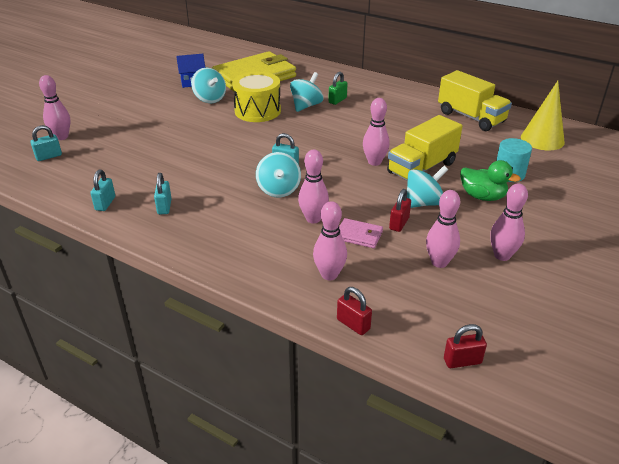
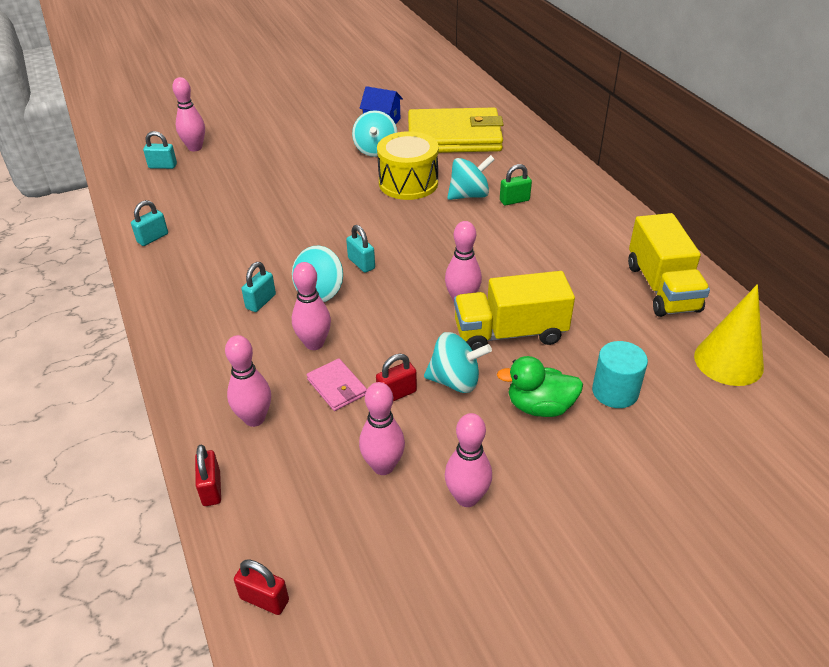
camera: 35 degrees right, 5 degrees up
(164, 207) = (196, 264): turquoise padlock -> turquoise padlock (261, 302)
(482, 196) = (540, 407): green duck -> green duck turned 120 degrees clockwise

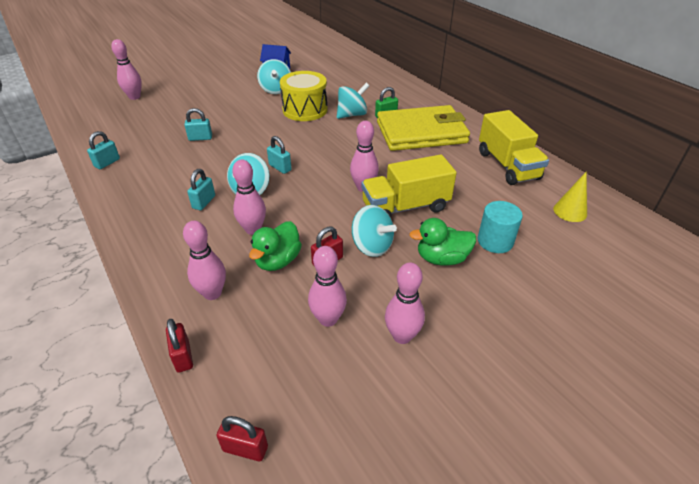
camera: 10 degrees left, 0 degrees up
(162, 166) = (110, 111): turquoise padlock -> turquoise padlock (200, 138)
(337, 387) = (278, 261): pink wallet -> green duck
(454, 136) = (332, 77): yellow wallet -> yellow wallet (421, 132)
(455, 381) = (372, 246): turquoise spinning top -> turquoise spinning top turned 45 degrees clockwise
(728, 361) = (570, 211): yellow cone -> yellow cone, size x0.64

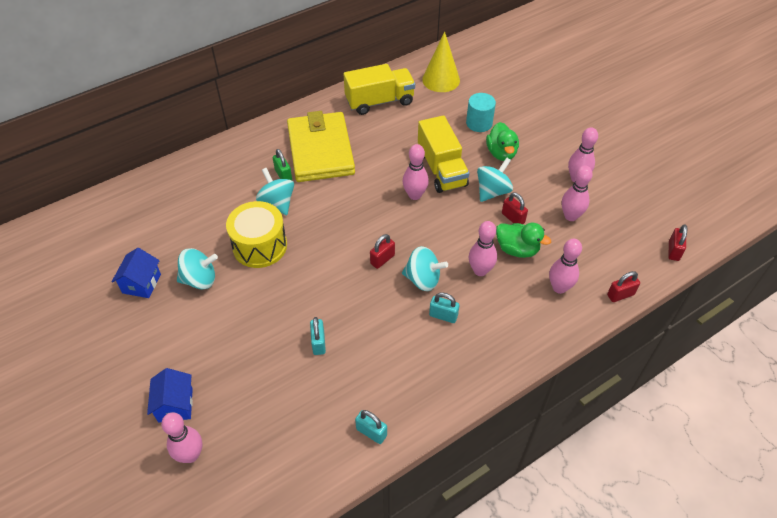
camera: 90 degrees left, 10 degrees up
(174, 90) = (175, 405): none -> blue house
(280, 167) = (382, 259): turquoise padlock -> red padlock
(570, 211) = (441, 79): yellow cone -> yellow cone, size x1.55

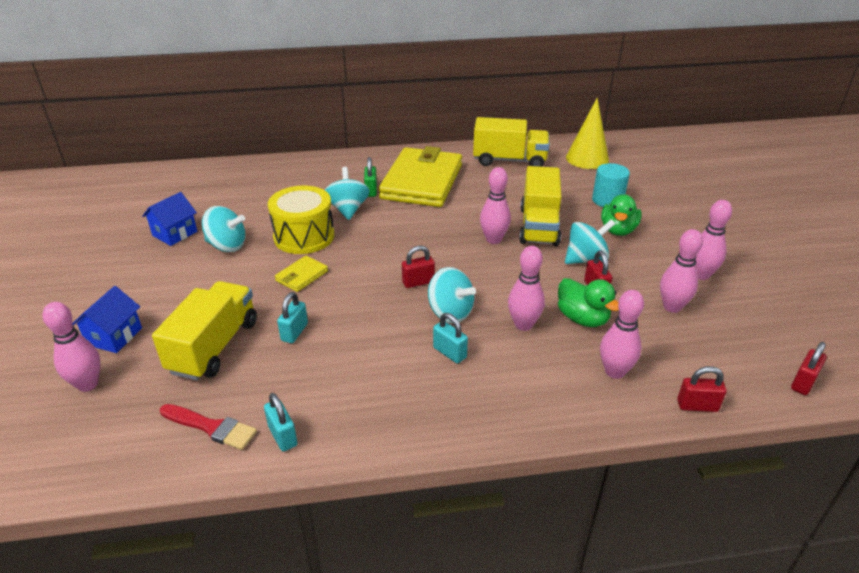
camera: 25 degrees right, 15 degrees down
(265, 381) = (214, 346): none -> yellow truck
(286, 287) = (302, 276): none -> yellow wallet
(315, 448) = (211, 427): none -> red brush

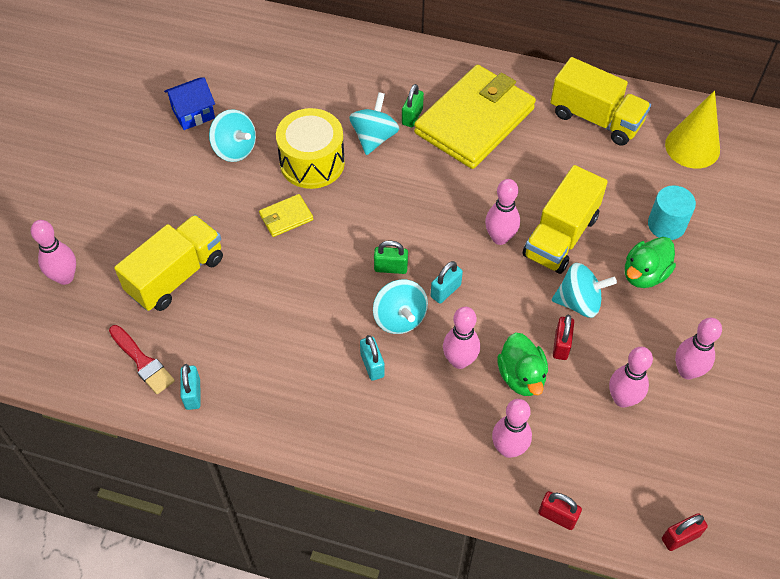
camera: 25 degrees right, 20 degrees up
(114, 336) = (100, 231): blue house -> none
(294, 332) = (249, 286): turquoise padlock -> turquoise padlock (445, 291)
(418, 282) = (390, 268): red padlock -> green padlock

